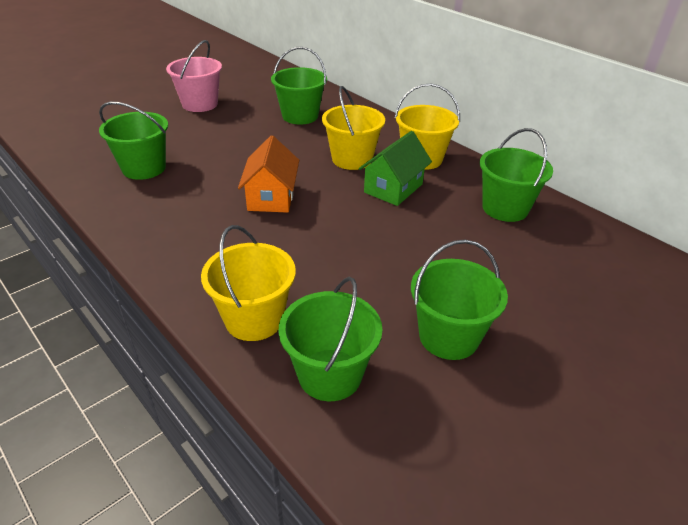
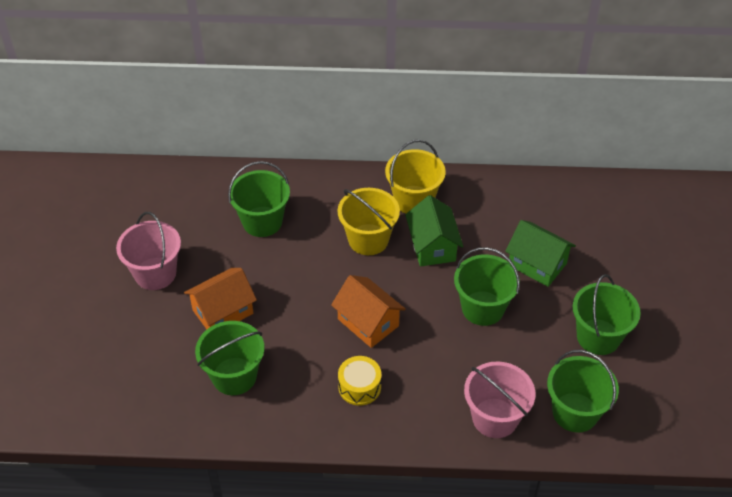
camera: 45 degrees left, 10 degrees up
(199, 138) = (223, 312): none -> orange house
(199, 225) = (359, 387): none -> yellow drum
(254, 319) = (495, 418): yellow bucket -> pink bucket
(467, 249) = (537, 264): none -> green house
(505, 208) = (517, 209): green bucket -> green bucket (483, 308)

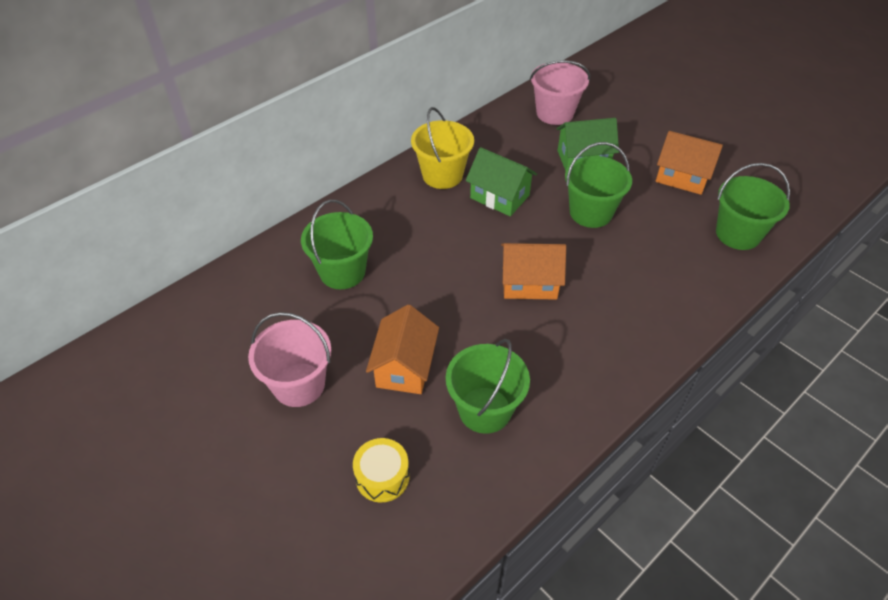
camera: 45 degrees left, 0 degrees up
(359, 387) = (588, 334): yellow drum -> yellow drum (382, 476)
(368, 239) = (447, 225): yellow bucket -> none
(495, 418) = (701, 278): pink bucket -> pink bucket (554, 113)
(598, 337) = (682, 177): green bucket -> orange house

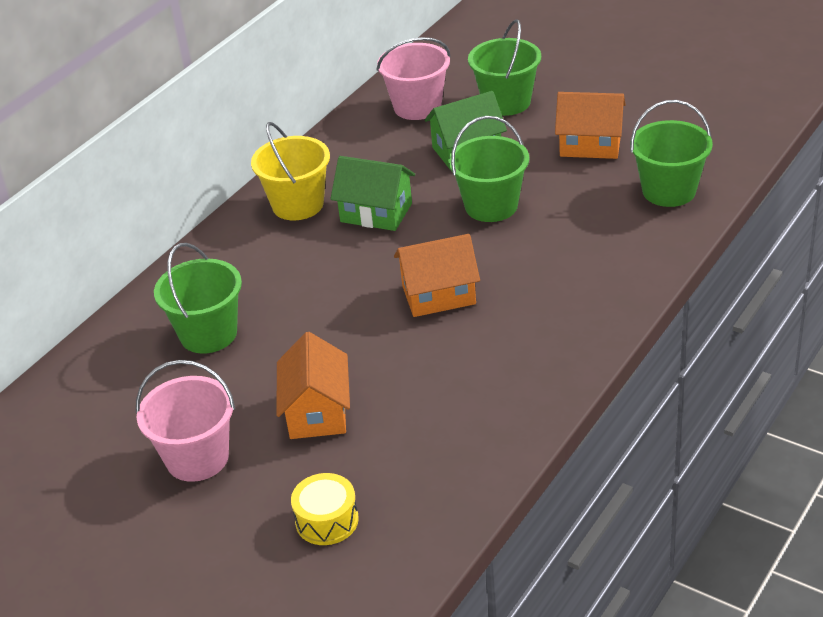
camera: 10 degrees left, 10 degrees down
(485, 410) = (424, 431): green bucket -> green bucket (506, 102)

